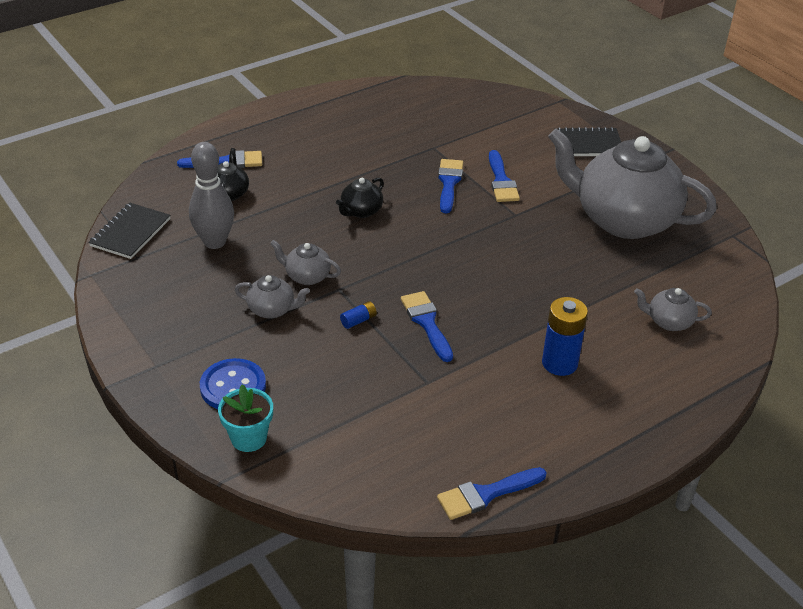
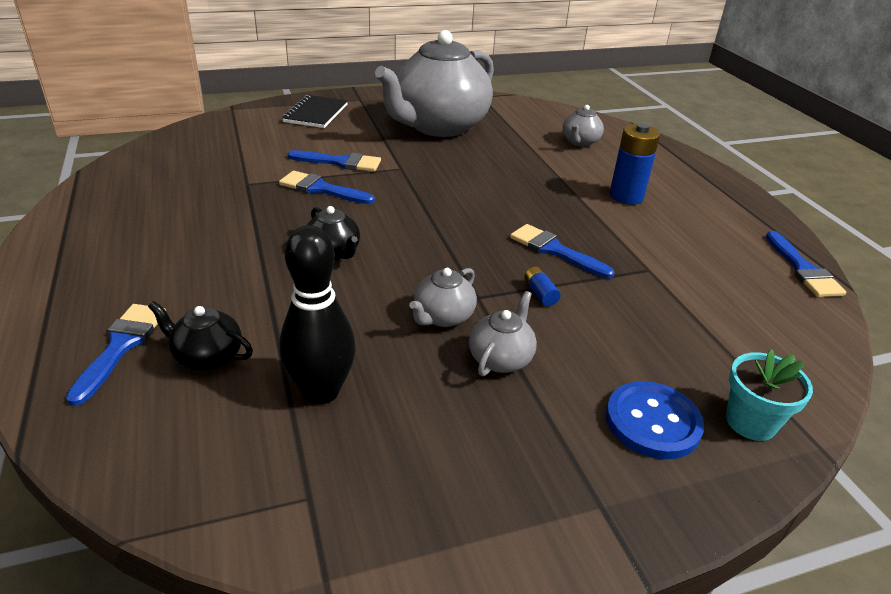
camera: 75 degrees left, 5 degrees down
(130, 232) = (229, 498): black notebook -> none
(214, 242) = (321, 391): grey bowling pin -> black bowling pin
(427, 323) = (555, 250): blue brush -> blue brush turned 45 degrees clockwise

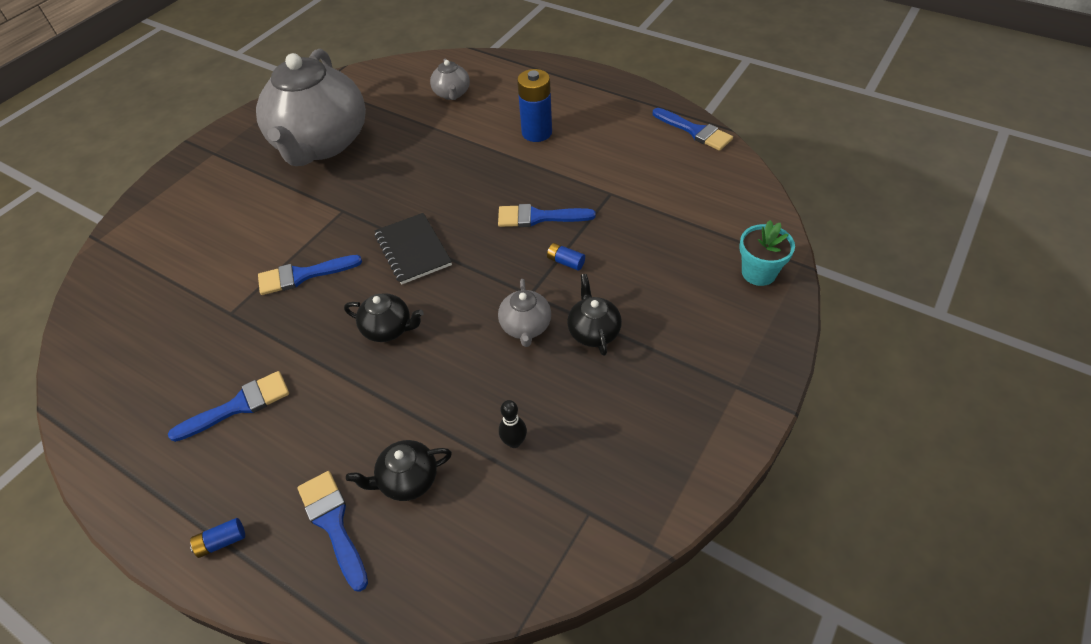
camera: 35 degrees left, 15 degrees up
(48, 304) = (221, 541): none -> blue battery
(315, 113) = (191, 195): black notebook -> black notebook (413, 250)
(321, 391) = (514, 442): black bowling pin -> black bowling pin, size x0.47
(340, 162) = (284, 237): blue brush -> blue brush (238, 406)
(501, 358) = (593, 331): grey teapot -> black teapot
(652, 422) = (713, 311): blue button -> none

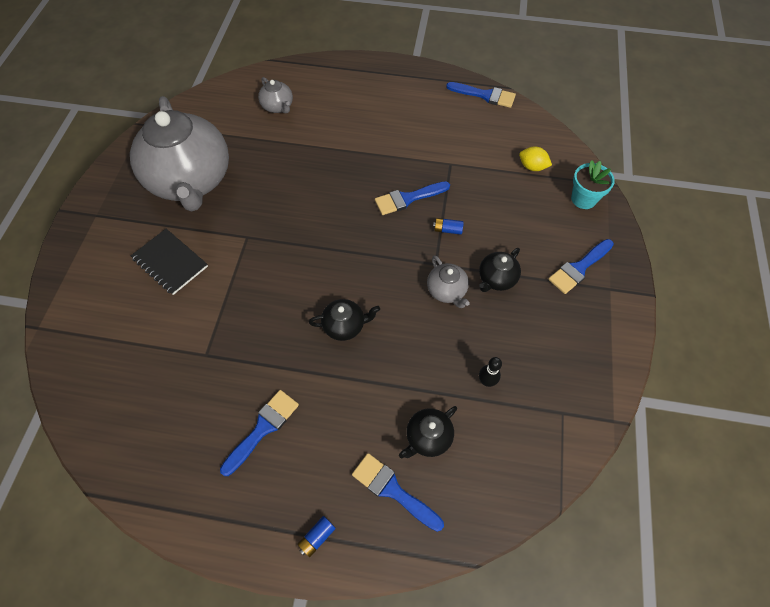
camera: 25 degrees left, 10 degrees up
(303, 275) = (248, 303): blue brush -> blue brush (579, 268)
(413, 250) = (325, 254): black notebook -> black notebook (170, 262)
(537, 132) = (367, 126): blue battery -> none
(593, 331) = (496, 279): black teapot -> black teapot turned 105 degrees counterclockwise
(710, 220) = (532, 167): none -> yellow lemon

